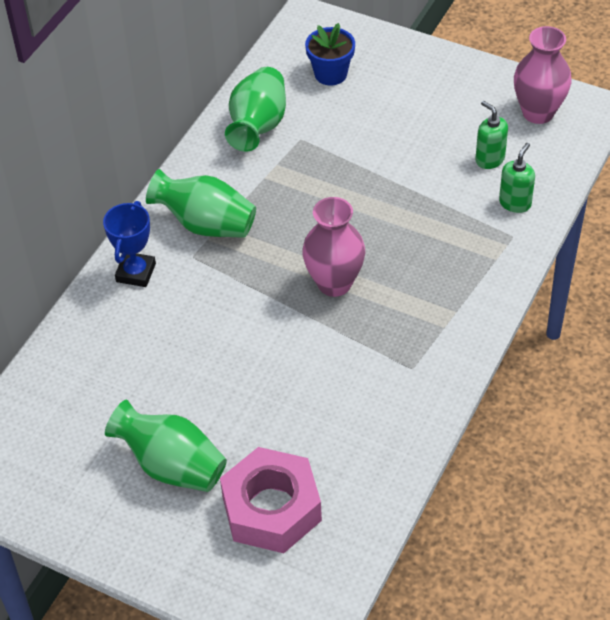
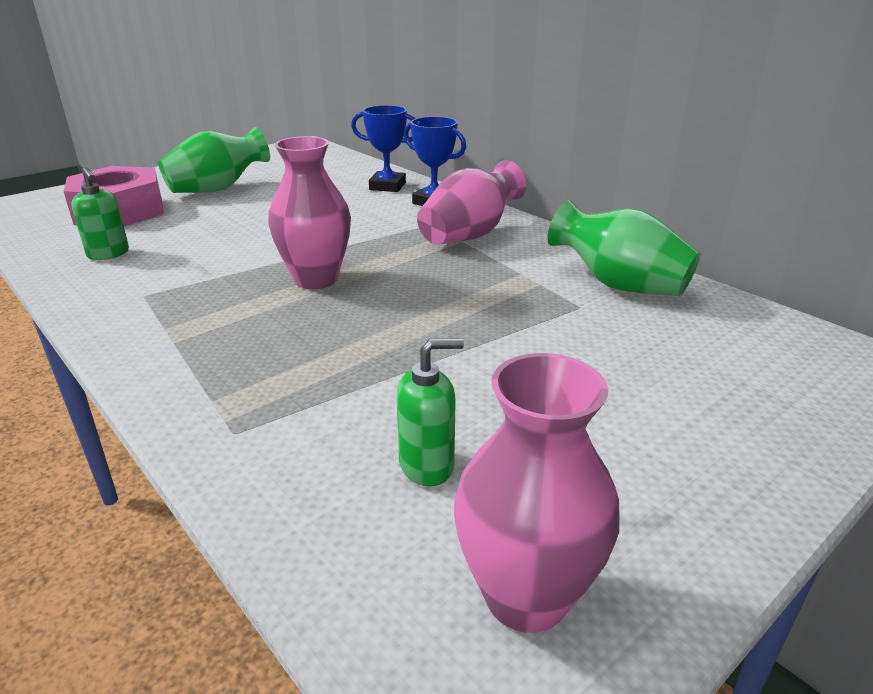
camera: 110 degrees right, 20 degrees down
(102, 325) = (387, 186): none -> blue trophy
(206, 224) = (469, 235): green vase -> pink vase
(330, 74) = (724, 357): blue flower pot -> none
(515, 203) = (299, 460): green soap dispenser -> green soap dispenser (108, 254)

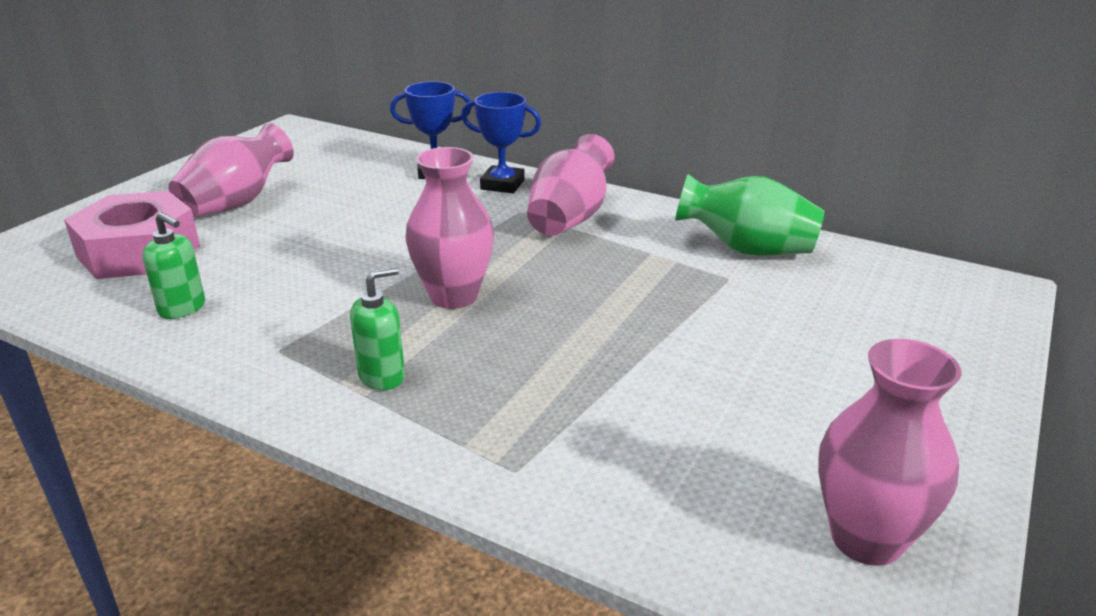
camera: 20 degrees left, 0 degrees up
(218, 189) = (237, 203): green vase -> pink vase
(427, 465) = (712, 457): green soap dispenser -> green soap dispenser (382, 376)

